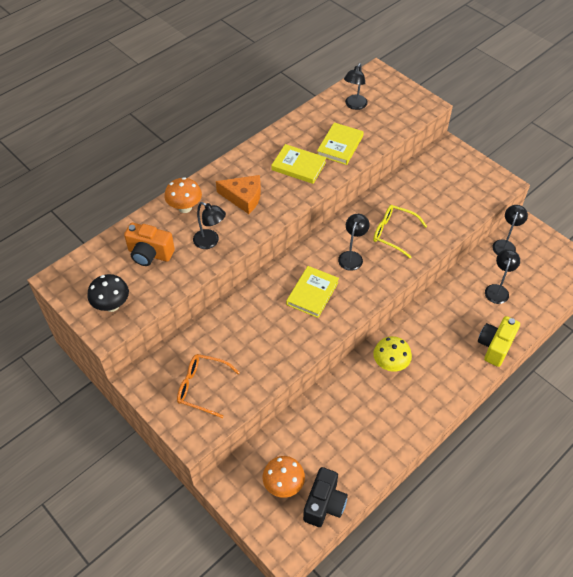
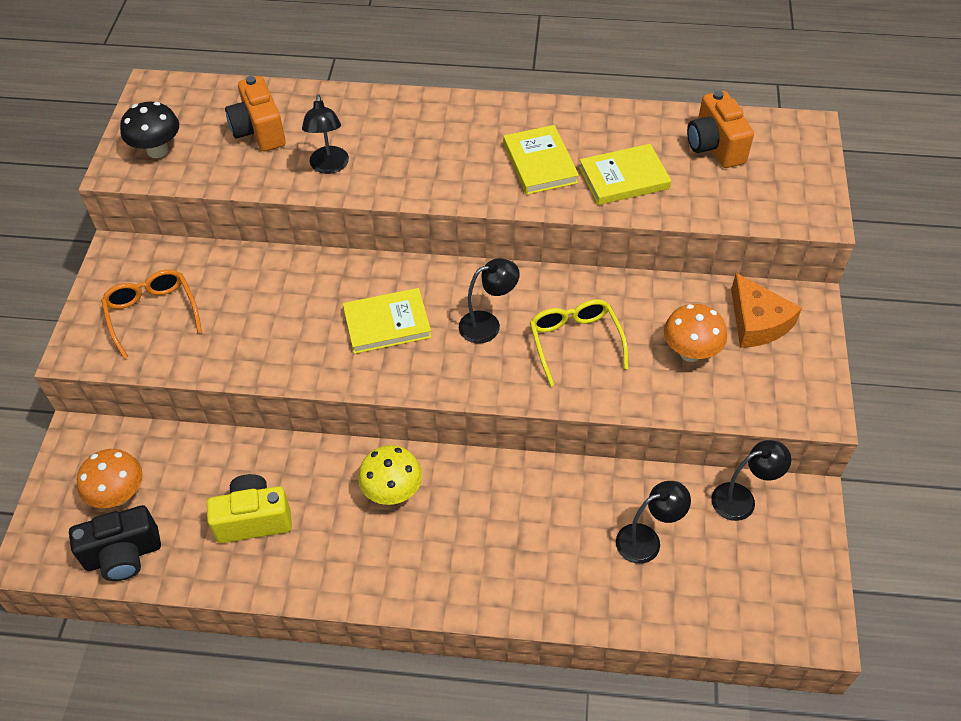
camera: 50 degrees right, 0 degrees up
(185, 208) = (358, 113): orange mushroom -> orange mushroom (690, 352)
(243, 197) = (430, 149): orange cheese -> orange cheese (757, 322)
(354, 105) = (715, 146): black lamp -> orange camera
(495, 346) = (540, 599): yellow camera -> yellow camera (253, 519)

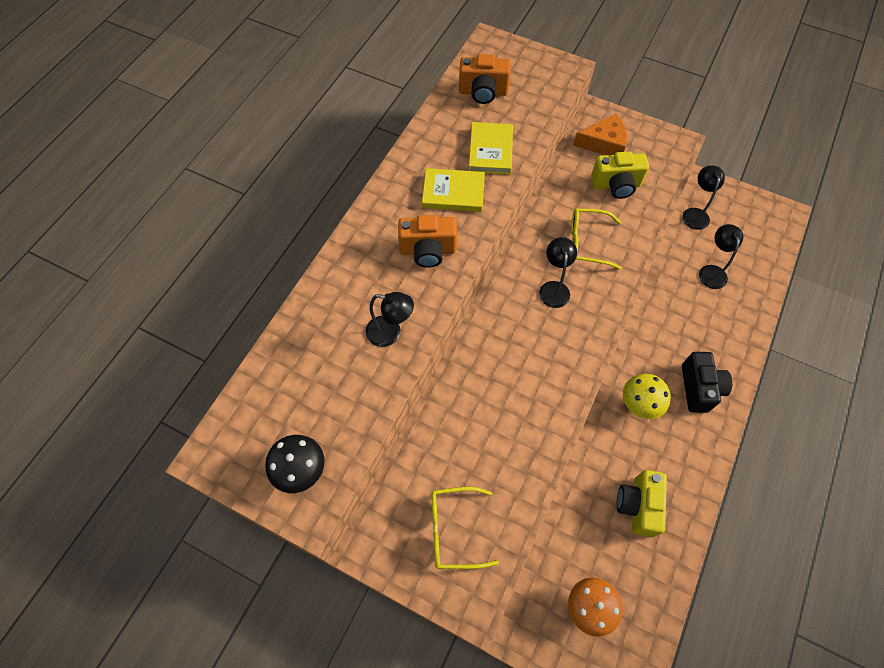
camera: 70 degrees left, 10 degrees up
(123, 555) = (645, 614): black camera -> black camera (699, 388)
(152, 313) = (453, 530): orange glasses -> yellow glasses
(259, 131) = (319, 376): orange camera -> orange camera (428, 251)
(387, 324) = (530, 352): yellow book -> none
(690, 352) = (616, 185): orange mushroom -> yellow camera

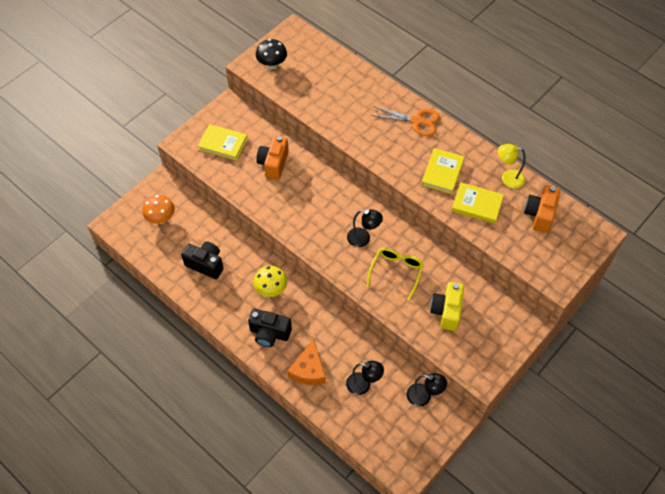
camera: 105 degrees right, 5 degrees down
(373, 236) = (417, 121): none -> orange scissors
(390, 333) = (341, 117): black lamp -> none
(428, 251) = (396, 148): orange camera -> orange camera (273, 164)
(439, 127) = (508, 178): none -> yellow lamp
(453, 530) = (223, 144): yellow glasses -> yellow book
(604, 143) = (493, 317): orange cheese -> orange cheese (309, 370)
(638, 506) = (206, 264): yellow camera -> black camera

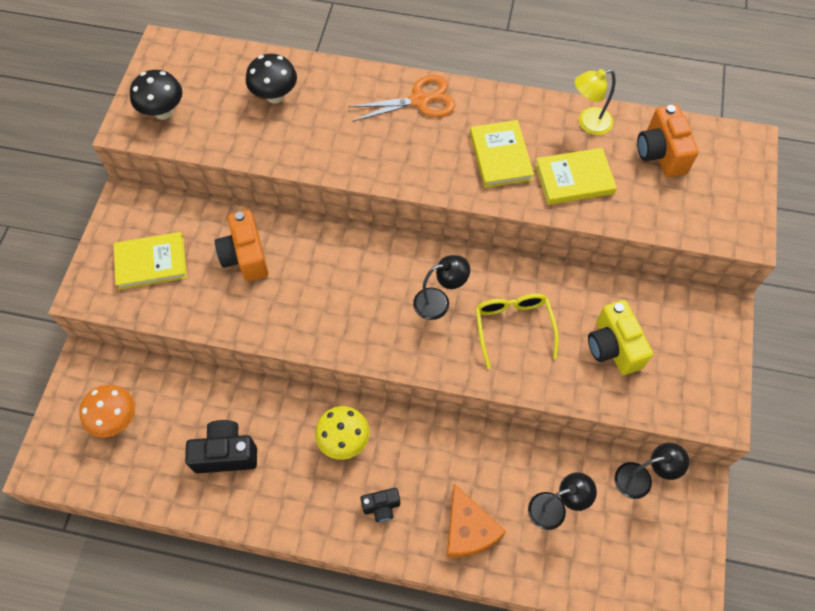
camera: 30 degrees left, 5 degrees up
(269, 333) = (381, 507): black camera -> black camera, size x0.58
(337, 83) = (275, 96): none -> black mushroom

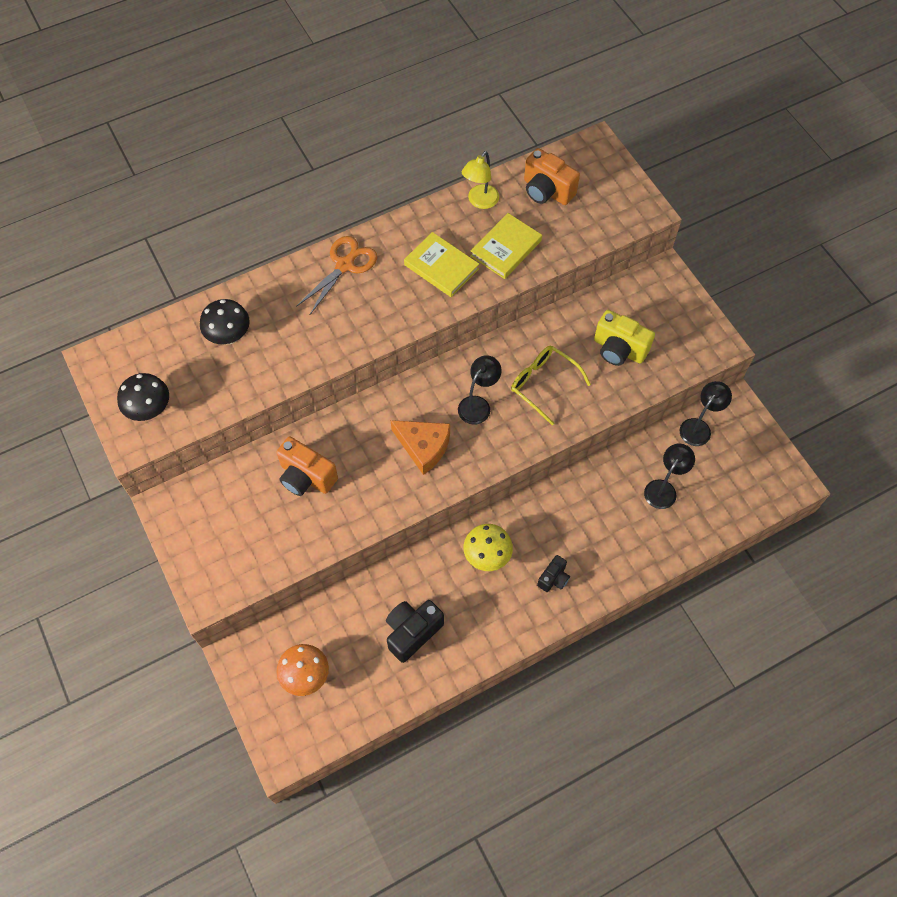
camera: 40 degrees left, 0 degrees up
(151, 262) = (236, 535): yellow book -> none
(468, 529) = (622, 546): orange cheese -> orange cheese (423, 447)

